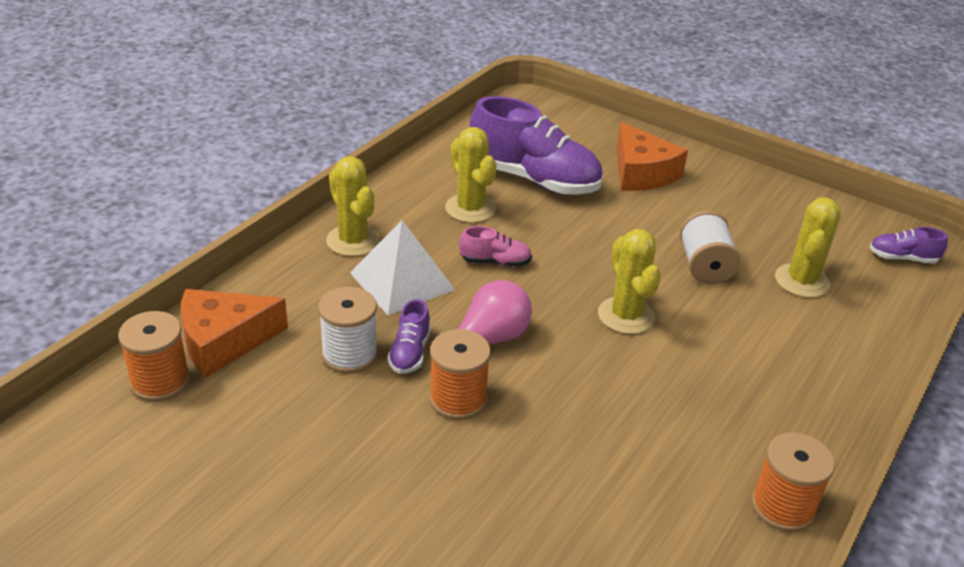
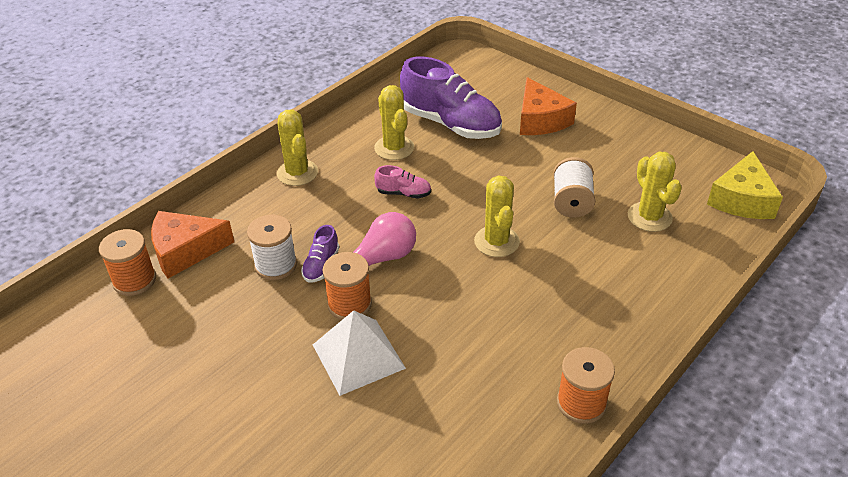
camera: 10 degrees right, 5 degrees up
(402, 281) = (328, 207): white pyramid -> white pyramid (358, 356)
(802, 281) = (649, 217): yellow cactus -> yellow cactus turned 45 degrees counterclockwise
(902, 258) = (742, 200): purple shoe -> yellow cheese

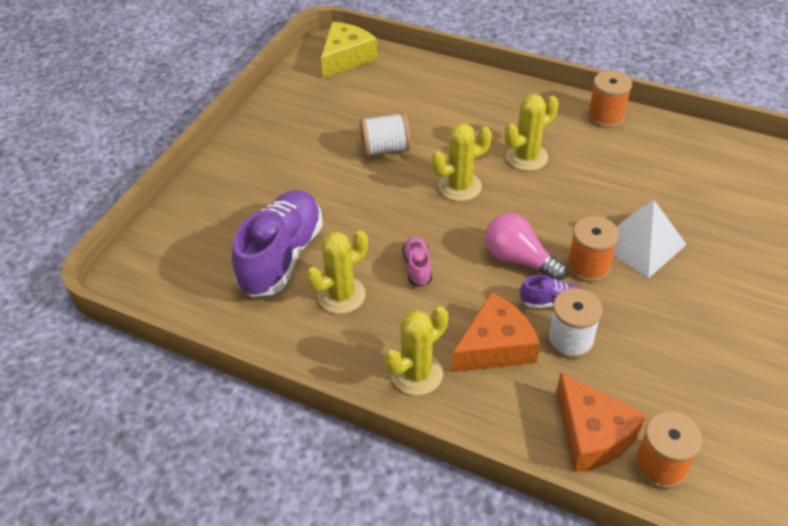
camera: 105 degrees left, 5 degrees up
(540, 120) = (257, 187): orange cheese -> orange cheese (495, 346)
(649, 217) = (388, 103): yellow cactus -> yellow cactus (527, 157)
(742, 200) = (346, 58): yellow cheese -> yellow cheese turned 60 degrees counterclockwise

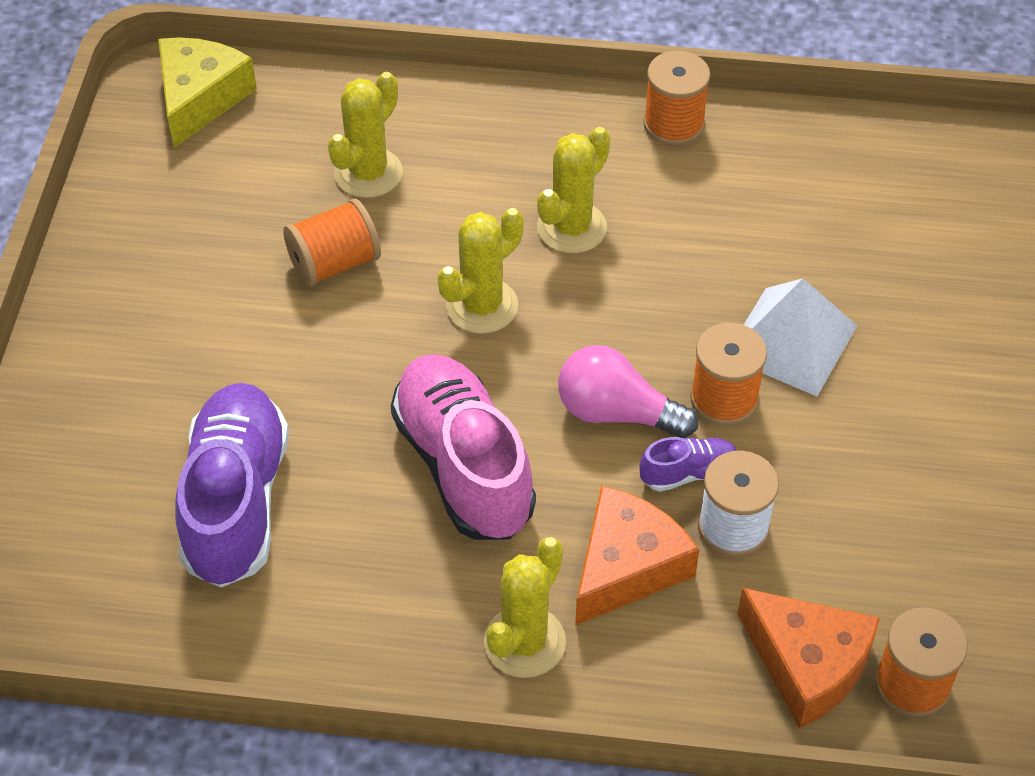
camera: 20 degrees left, 5 degrees up
(341, 295) = (360, 544): yellow cactus -> yellow cactus (368, 173)
(385, 148) = (334, 263): white spool -> orange spool
(417, 267) = (463, 465): pink shoe -> pink shoe, size x2.22

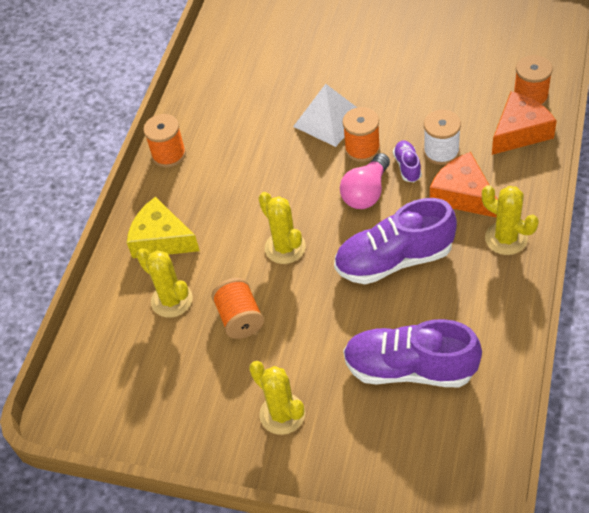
camera: 75 degrees left, 0 degrees up
(200, 98) = (83, 394): yellow cheese -> yellow cheese (161, 239)
(463, 465) = (394, 260): pink shoe -> purple shoe
(571, 228) = (235, 204): yellow cactus -> yellow cactus (282, 414)

